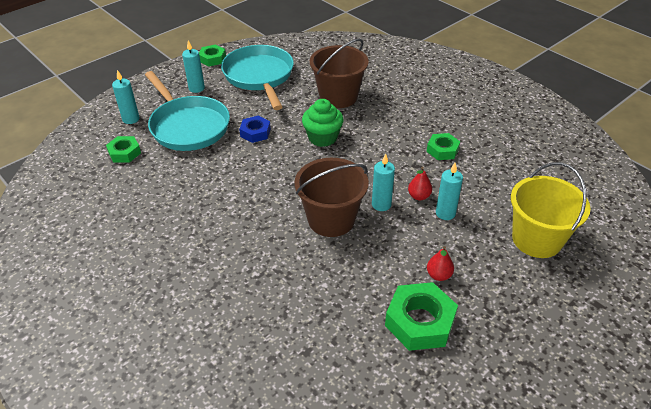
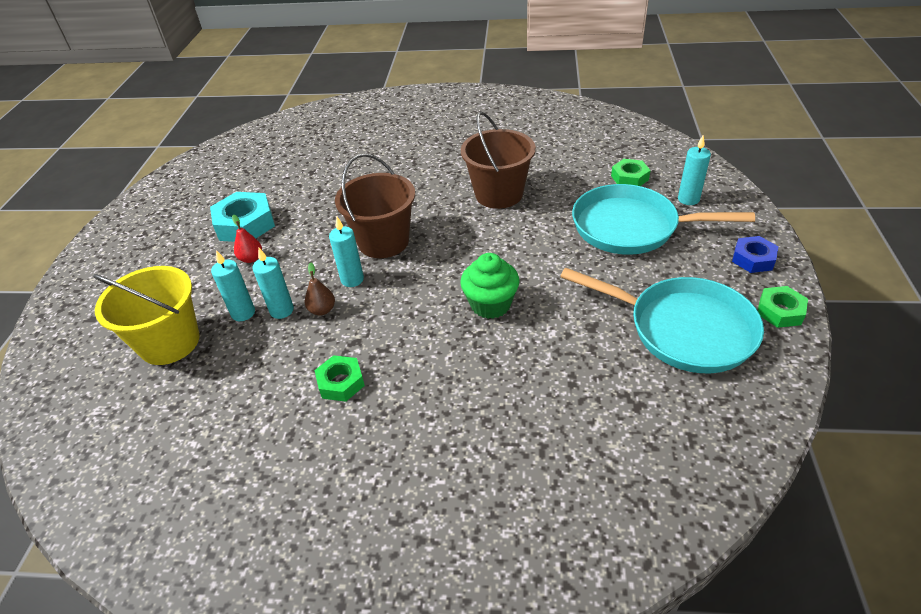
camera: 140 degrees right, 0 degrees up
(196, 88) = (708, 264): turquoise candle -> turquoise candle (243, 313)
(255, 132) = (562, 264): blue nut -> blue nut (753, 259)
(338, 97) = (550, 371): brown bucket -> brown bucket (499, 194)
(419, 196) = (322, 310): red pear -> brown pear
(419, 322) = (245, 224): green nut -> turquoise nut

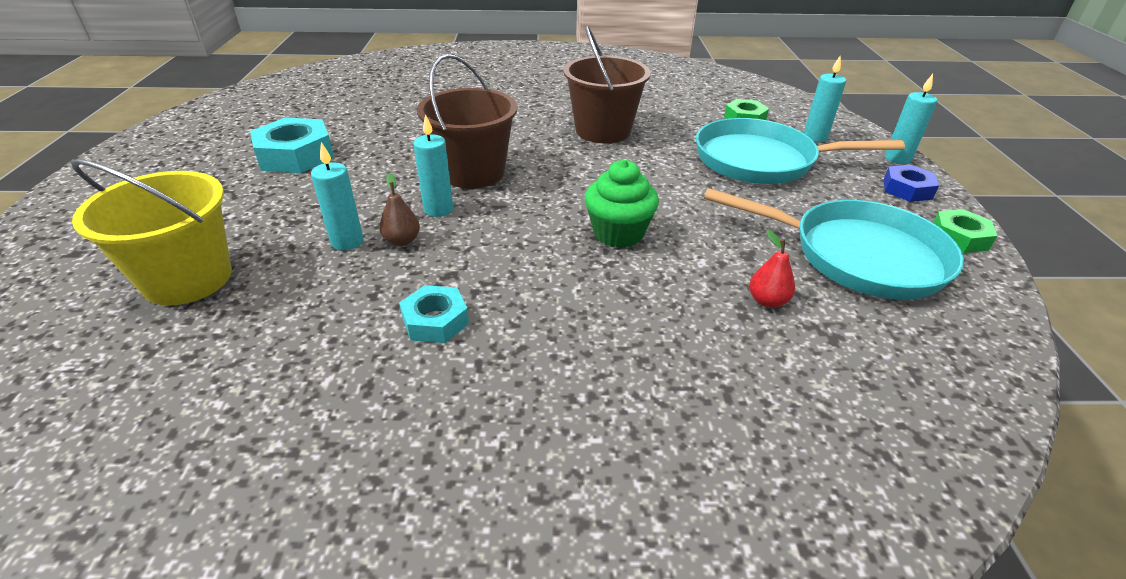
camera: 10 degrees left, 5 degrees down
(243, 313) = (294, 245): turquoise candle -> turquoise candle (897, 158)
(251, 258) = (304, 189): red pear -> red pear (767, 301)
(341, 382) = (435, 321): green nut -> turquoise nut

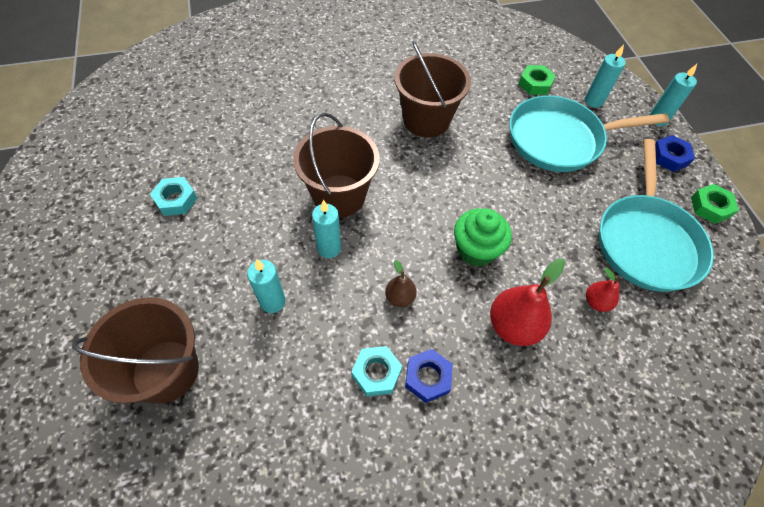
camera: 15 degrees left, 20 degrees up
(188, 279) = (165, 371): yellow bucket -> brown bucket
(296, 155) = (176, 200): turquoise nut -> turquoise nut, size x0.60
(402, 241) = (316, 292): brown pear -> brown pear (400, 297)
(500, 336) = (427, 377): none -> blue nut
(640, 306) = (513, 326): none -> red pear
(857, 255) = (646, 241): turquoise pan -> turquoise pan turned 90 degrees clockwise

